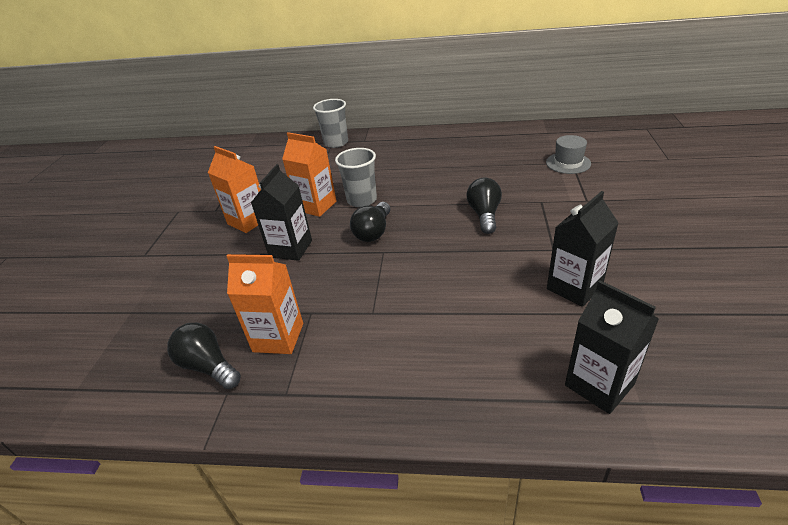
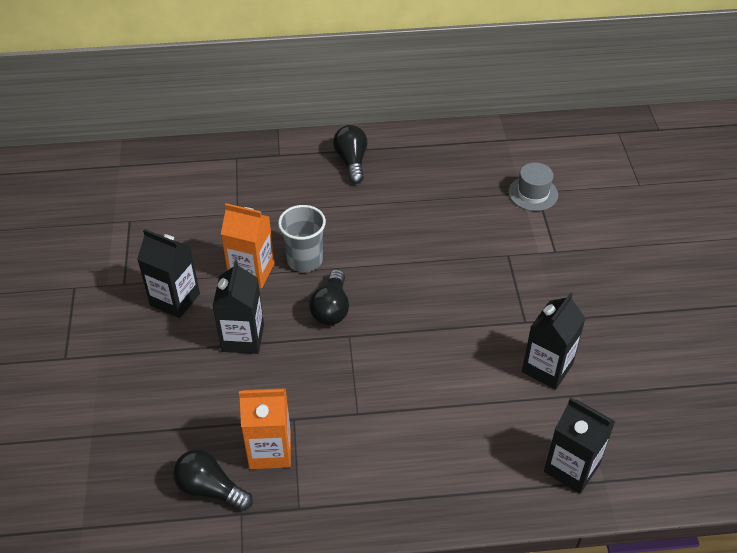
camera: 15 degrees left, 10 degrees up
(248, 221) = (175, 299): orange carton -> black carton
(336, 143) = (242, 159): grey cup -> none
(484, 215) = (449, 277): black light bulb -> black light bulb (352, 162)

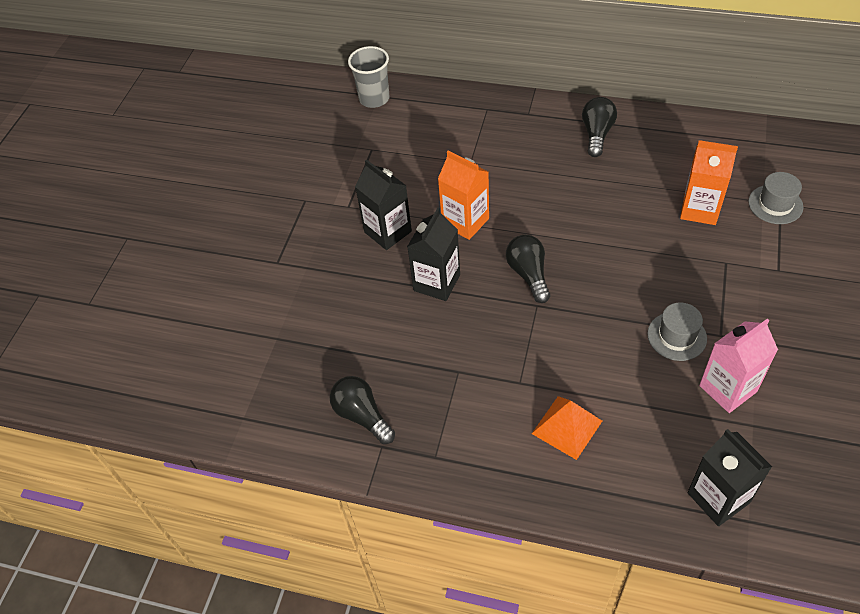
camera: 25 degrees right, 5 degrees up
(270, 450) = (427, 395): orange carton -> orange carton (699, 209)
(304, 260) = (518, 222): grey cup -> grey cup (374, 98)
(331, 308) = (528, 274): black light bulb -> black light bulb turned 135 degrees clockwise
(416, 443) = (567, 427): none -> orange pyramid
(487, 332) = (677, 336): none -> grey hat
(547, 368) = (728, 388): black carton -> pink carton

